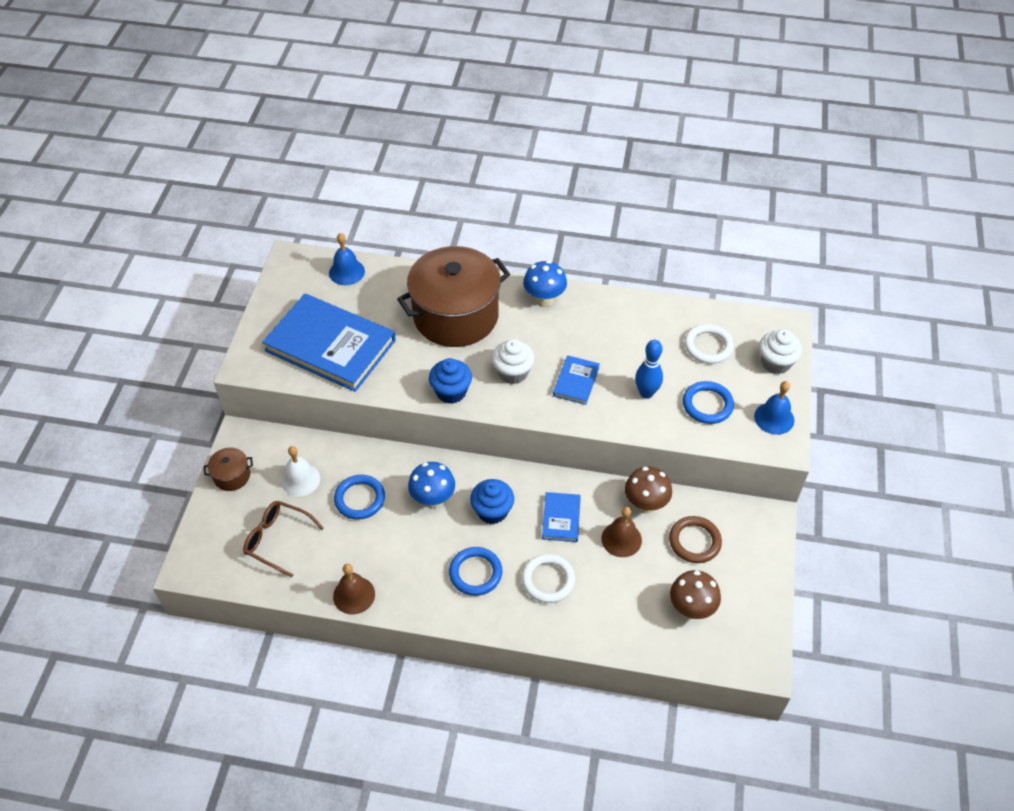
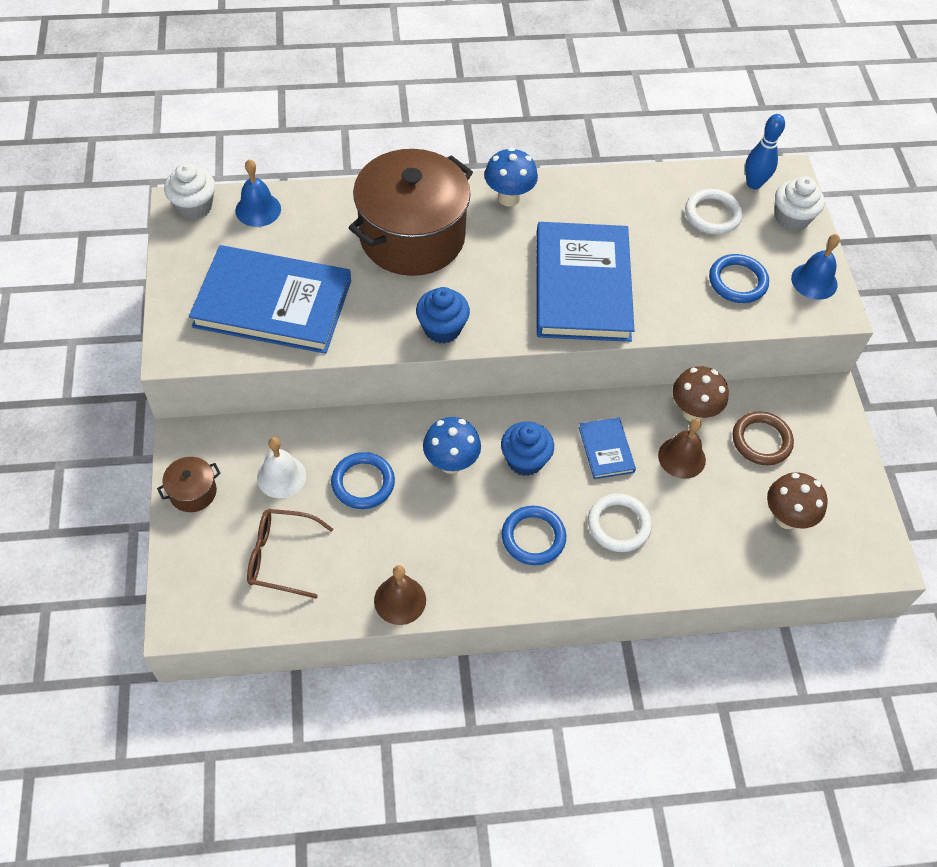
camera: 20 degrees left, 5 degrees up
(513, 372) = (505, 290): white cupcake -> white cupcake (194, 206)
(576, 381) = (582, 286): blue book -> blue book, size x2.23
(646, 393) = (666, 282): blue bowling pin -> blue bowling pin (754, 184)

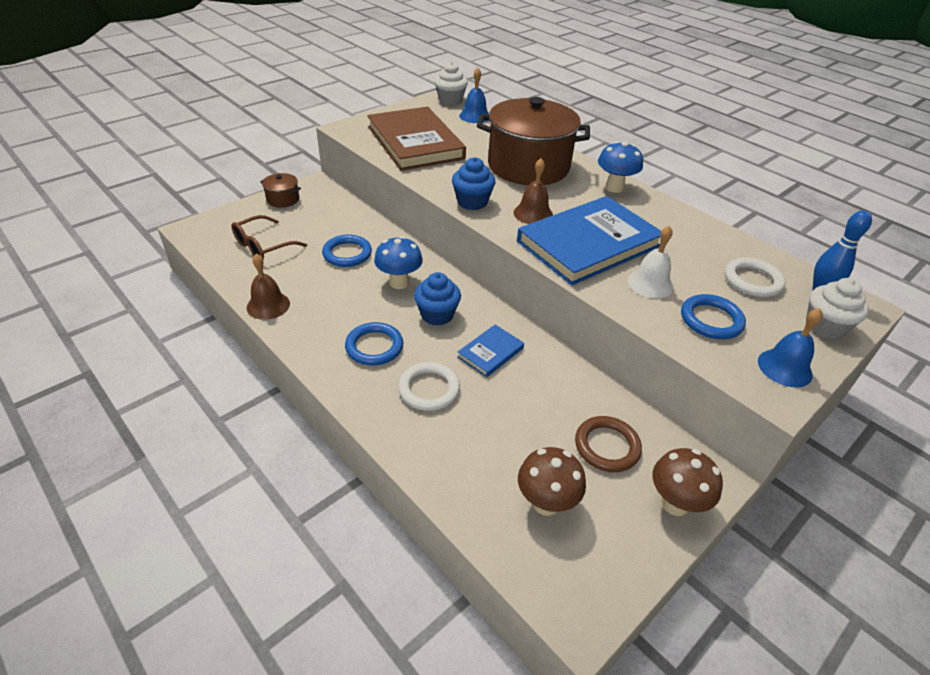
camera: 55 degrees right, 15 degrees down
(273, 304) = (415, 142): blue book -> brown book
(281, 476) = (322, 223): white bell -> white bell (650, 283)
(281, 557) = (263, 246): brown glasses -> brown glasses turned 105 degrees counterclockwise
(681, 457) = (531, 400): brown bell -> brown bell (533, 214)
(693, 412) = (582, 388): brown mushroom -> brown mushroom (675, 503)

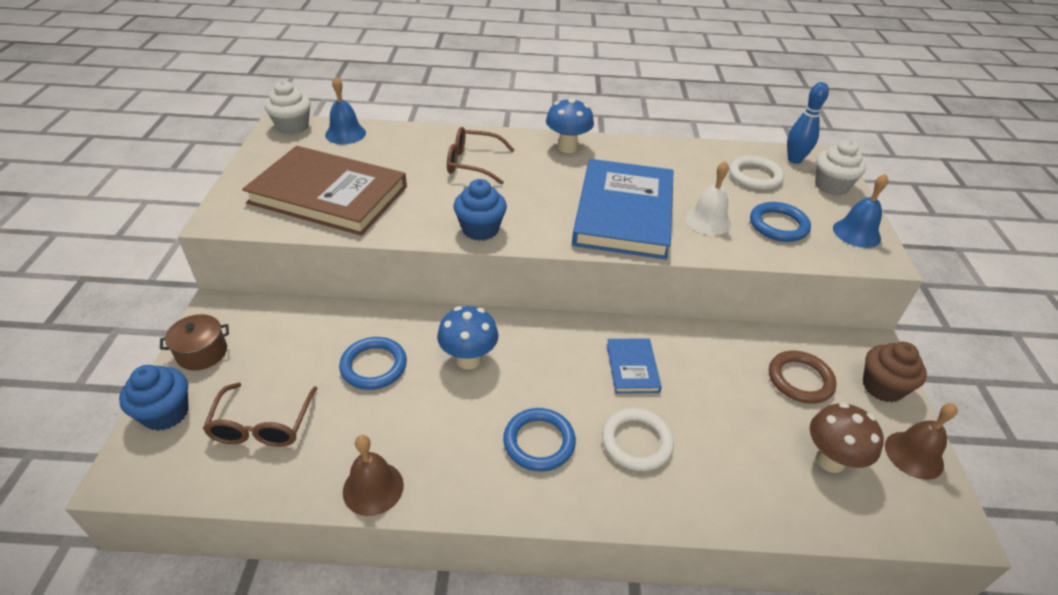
camera: 45 degrees left, 0 degrees up
(437, 315) = (545, 366): blue cupcake -> blue cupcake (166, 413)
(528, 166) = (473, 163): brown pot -> brown glasses
(533, 214) = (545, 210): brown bell -> brown bell (914, 455)
(675, 503) = (882, 387): brown mushroom -> brown cupcake

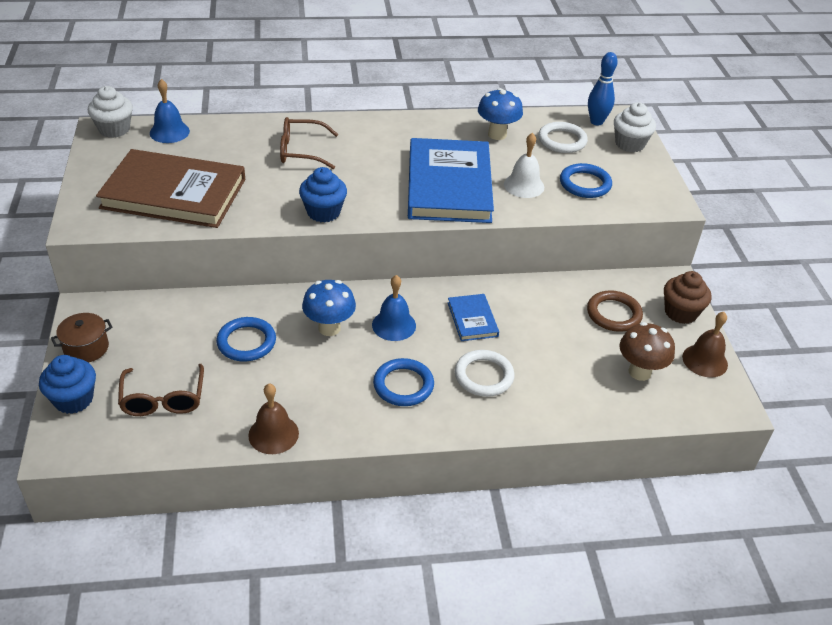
camera: 10 degrees left, 0 degrees up
(567, 147) = (387, 128): blue mushroom -> blue mushroom (497, 134)
(856, 233) = (651, 184): blue bell -> blue bell (394, 325)

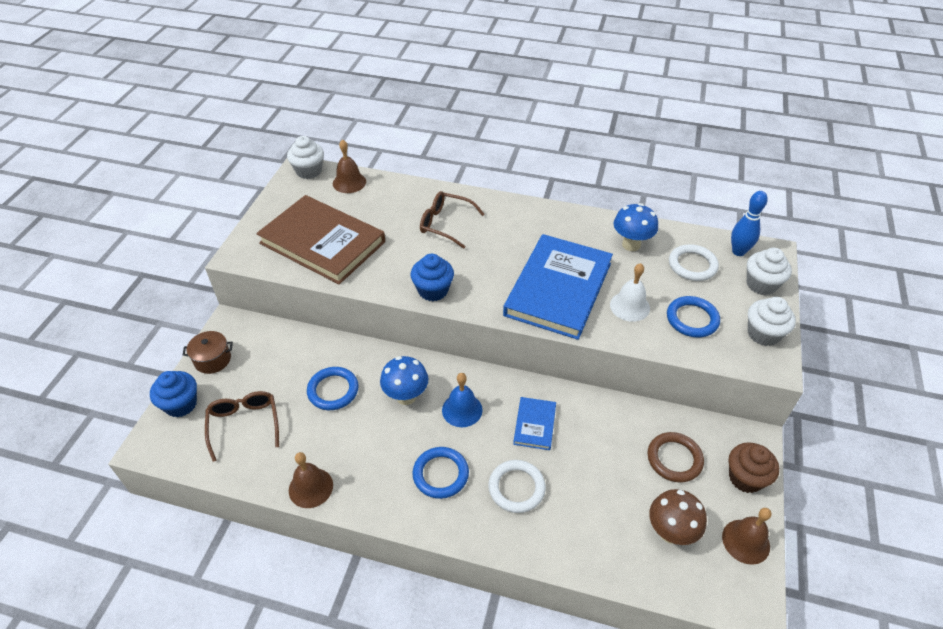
camera: 25 degrees right, 5 degrees up
(163, 399) = (244, 425): brown glasses -> brown glasses turned 150 degrees clockwise
(169, 132) = (349, 182): blue bell -> brown bell
(651, 182) = (763, 334): none -> white cupcake

